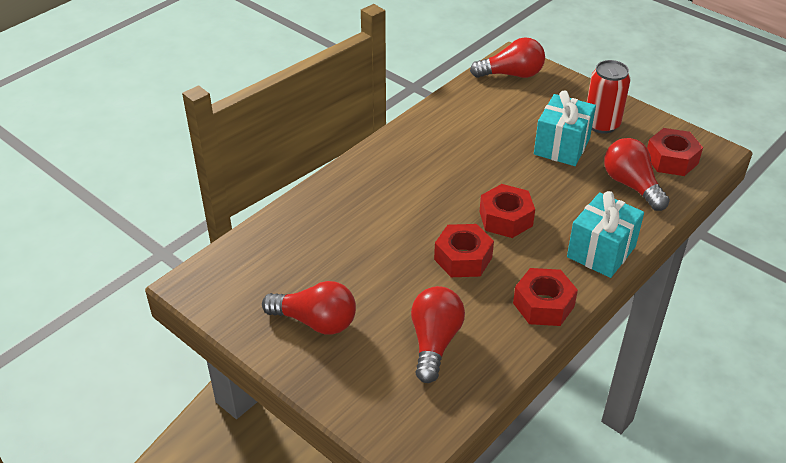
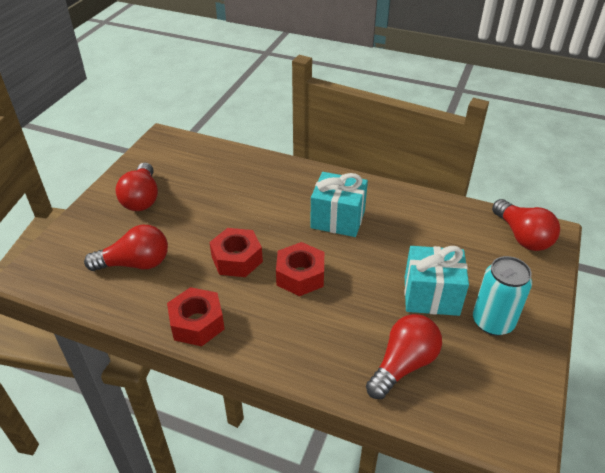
camera: 70 degrees right, 0 degrees up
(601, 124) = (492, 322): red can -> turquoise can
(601, 252) = (285, 354): turquoise gift -> turquoise gift (338, 219)
(671, 159) = (473, 397): red nut -> none

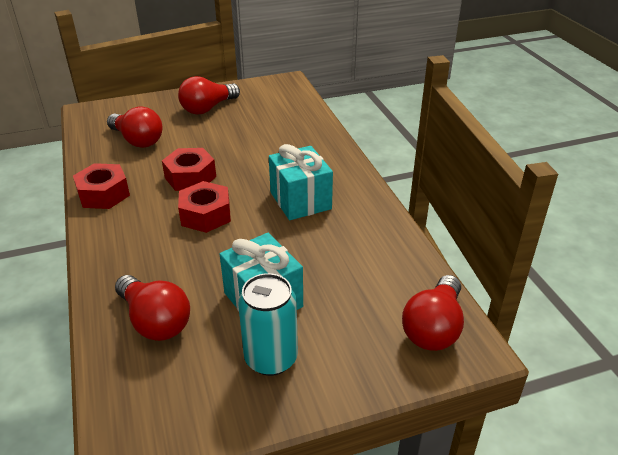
camera: 50 degrees right, 5 degrees down
(403, 365) = (155, 321): red light bulb -> red light bulb turned 45 degrees clockwise

